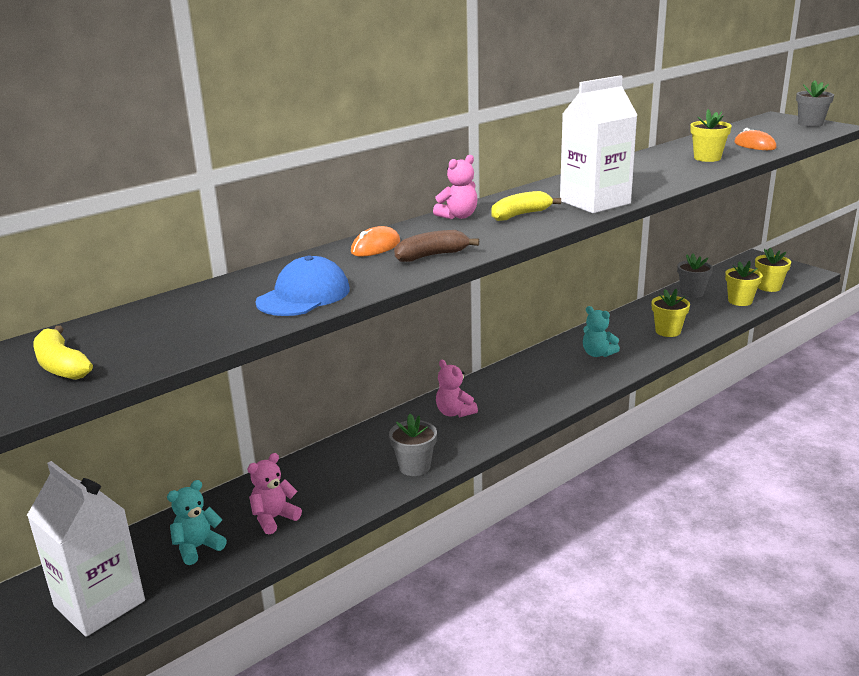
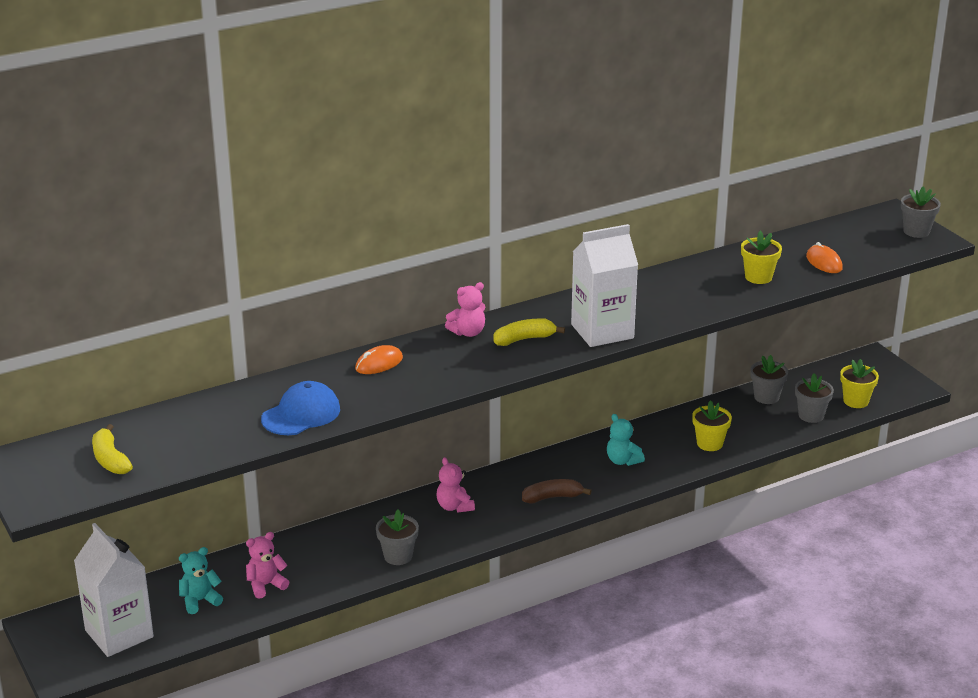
camera: 10 degrees right, 5 degrees up
(432, 256) = (421, 382): brown banana -> brown banana (552, 497)
(740, 301) = (811, 415): yellow flower pot -> grey flower pot

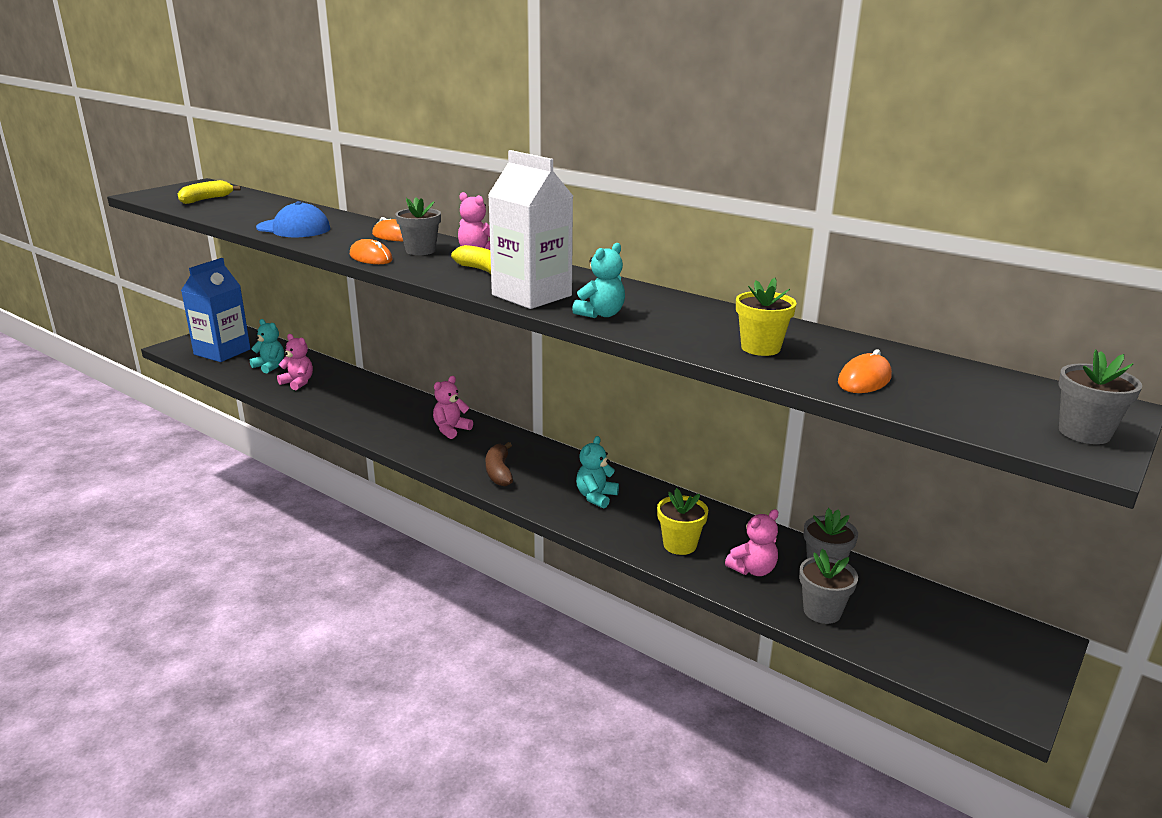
camera: 65 degrees right, 5 degrees down
(119, 634) = (222, 352): white carton -> blue carton
(398, 556) = (361, 422): grey flower pot -> grey flower pot (420, 251)
(443, 385) = (371, 257): none -> orange mouse
(552, 497) = (499, 472): brown banana -> brown banana turned 150 degrees counterclockwise
(662, 314) = (601, 314): none -> turquoise teddy bear
(755, 425) = (753, 570): none -> pink teddy bear
(856, 401) = (903, 646): yellow flower pot -> none

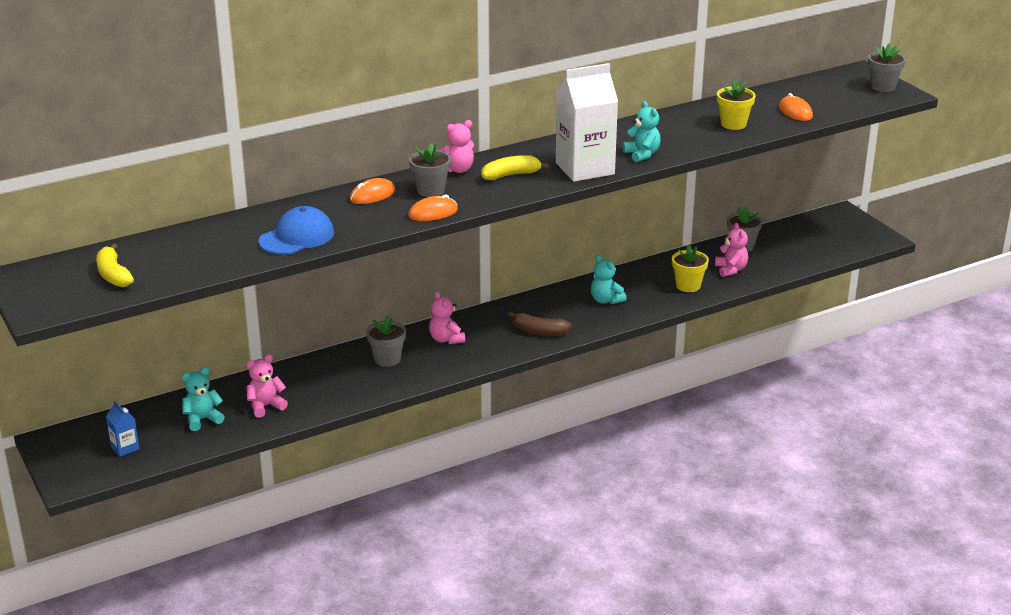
camera: 65 degrees left, 5 degrees up
(222, 352) = (125, 448): blue carton -> blue carton, size x0.44
(822, 611) = (784, 262): grey flower pot -> grey flower pot (387, 359)

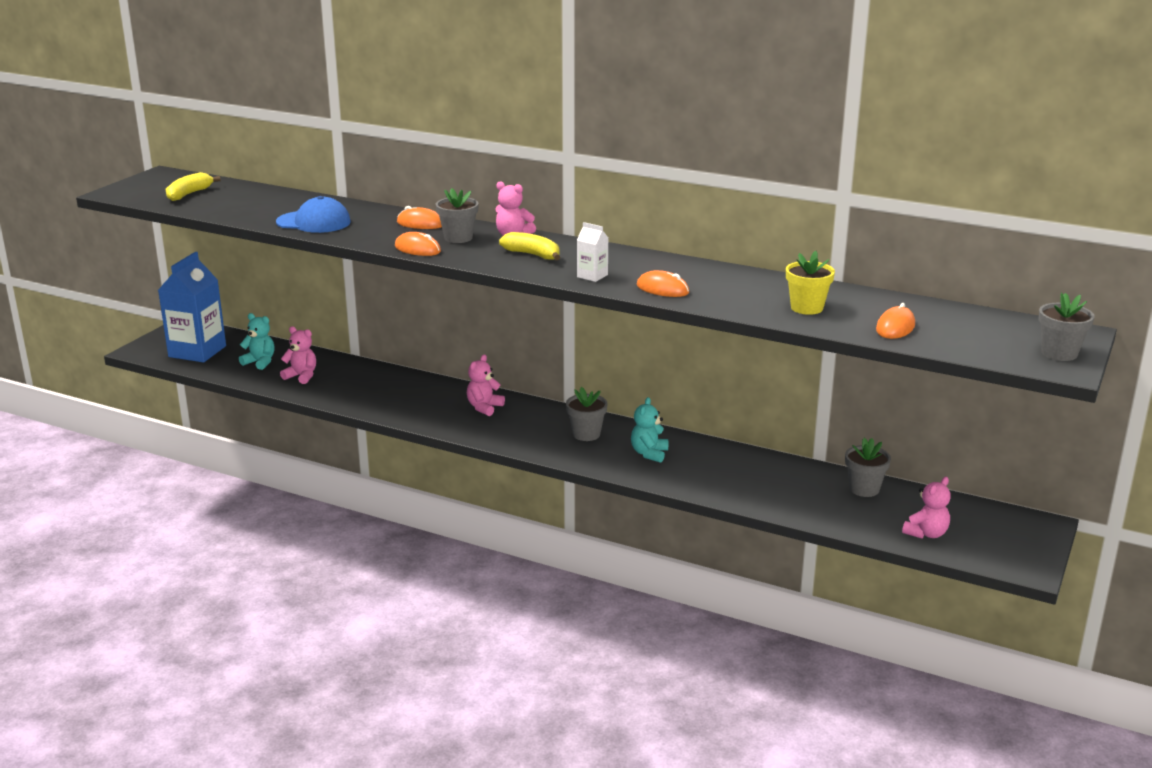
camera: 55 degrees right, 5 degrees down
(125, 448) = (197, 351): blue carton -> blue carton, size x2.26
(387, 359) = (423, 395): grey flower pot -> grey flower pot (586, 434)
(539, 331) = (550, 441): brown banana -> none
(585, 169) = (592, 276): white carton -> white carton, size x0.44
(642, 154) = (662, 289): turquoise teddy bear -> orange mouse
(688, 286) = (738, 485): yellow flower pot -> none
(731, 270) = (806, 497): pink teddy bear -> pink teddy bear (926, 533)

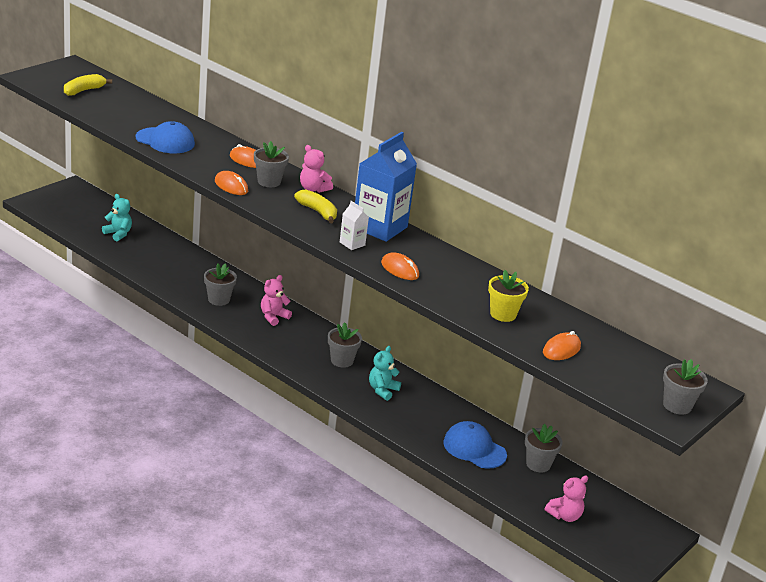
camera: 10 degrees right, 5 degrees up
(197, 351) = (74, 212): blue carton -> blue carton (379, 227)
(301, 376) = (144, 254): pink teddy bear -> none
(412, 403) = (219, 299): none -> grey flower pot
(785, 489) = (474, 448): none -> blue cap

